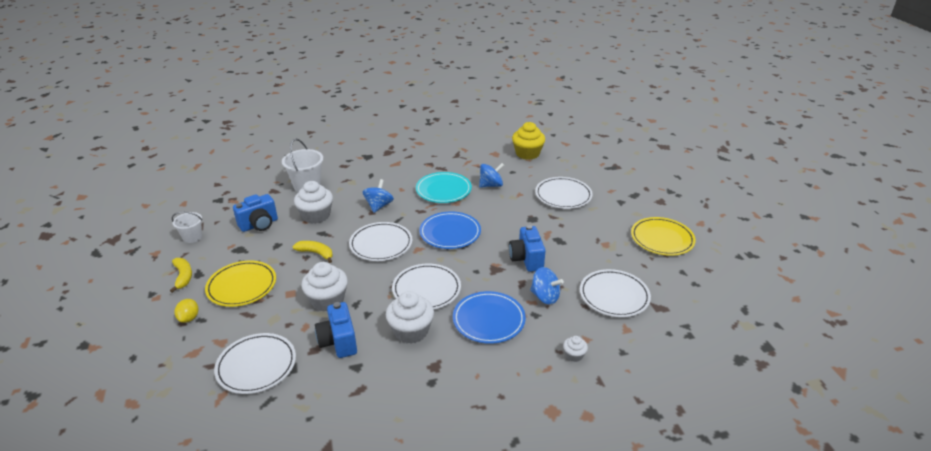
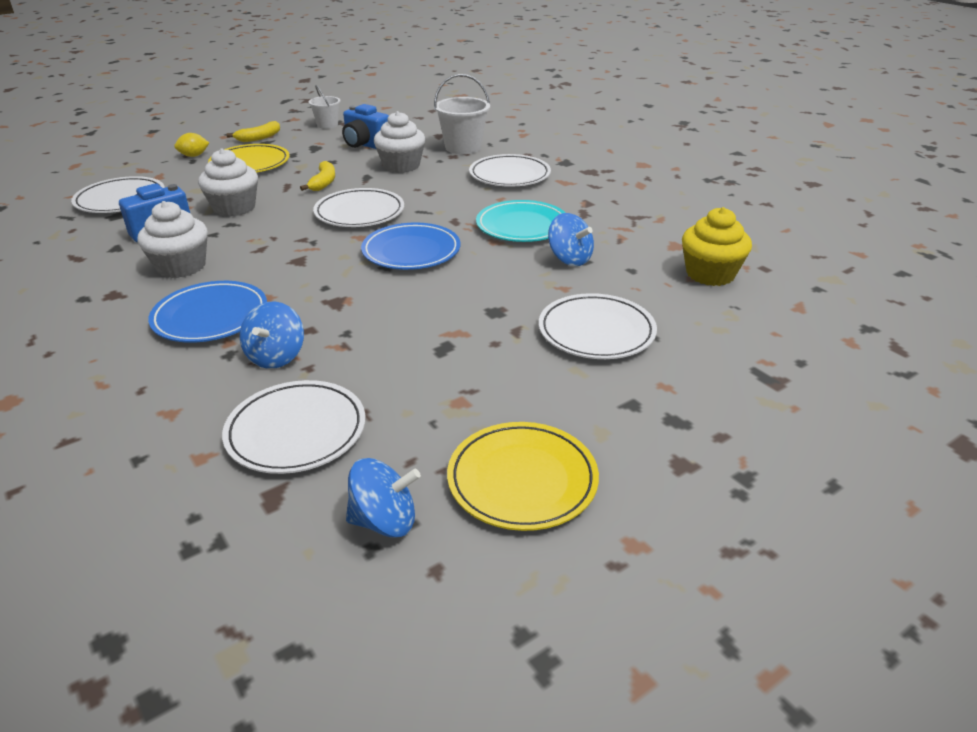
camera: 70 degrees right, 0 degrees up
(379, 206) = (447, 193): blue spinning top -> blue spinning top (384, 521)
(426, 289) = (270, 260): white plate -> white plate (509, 175)
(526, 259) = (372, 324): blue camera -> none
(574, 355) = (130, 405): white cupcake -> none

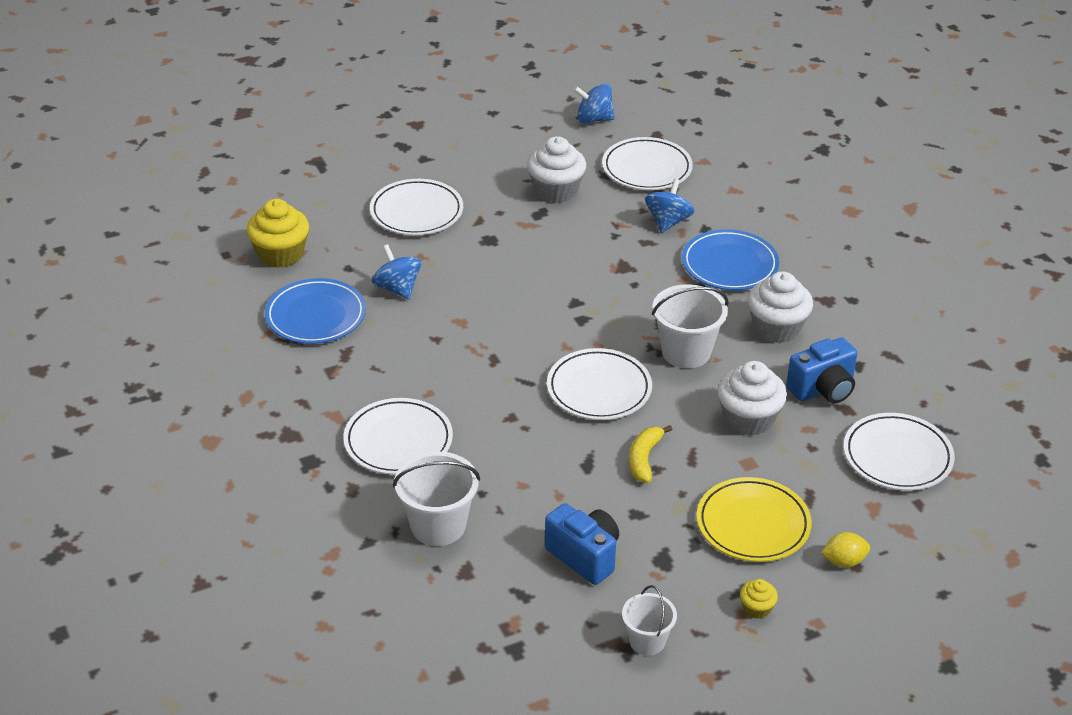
camera: 170 degrees left, 5 degrees up
(259, 138) = (756, 608): yellow banana -> yellow cupcake
(278, 241) = (686, 352): none -> white bucket
(401, 166) = (537, 486): white cupcake -> white cupcake (556, 190)
(411, 251) = (549, 319): blue plate -> blue plate (316, 316)
(522, 226) = (423, 341): turquoise plate -> none
(522, 480) = (513, 128): yellow plate -> none

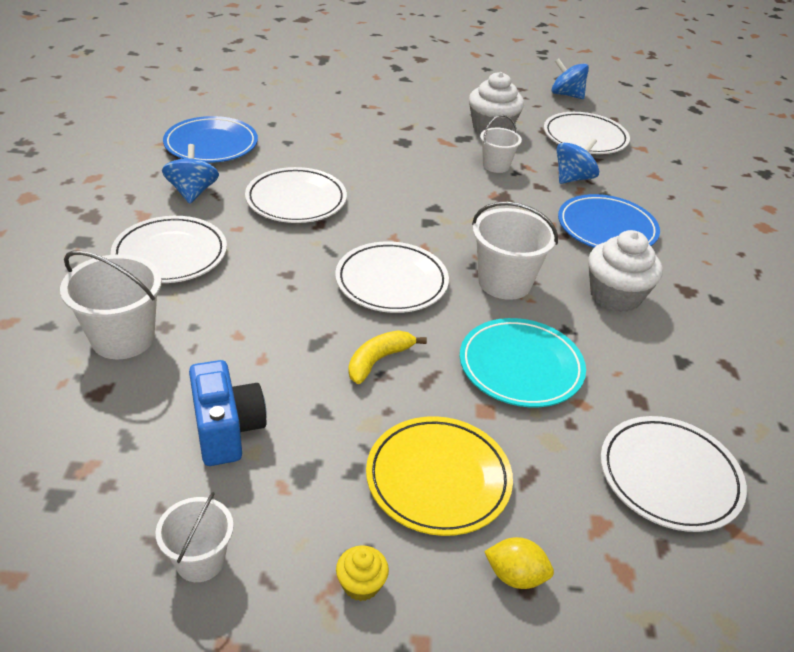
camera: 25 degrees right, 0 degrees up
(280, 254) = (232, 100): yellow cupcake -> none
(397, 288) = (295, 148): blue spinning top -> blue spinning top (192, 192)
(416, 212) = (364, 107): white plate -> white plate (296, 200)
(592, 234) = (496, 165): none -> white bucket
(748, 419) = (520, 367): white cupcake -> turquoise plate
(823, 390) = (625, 370): blue camera -> none

